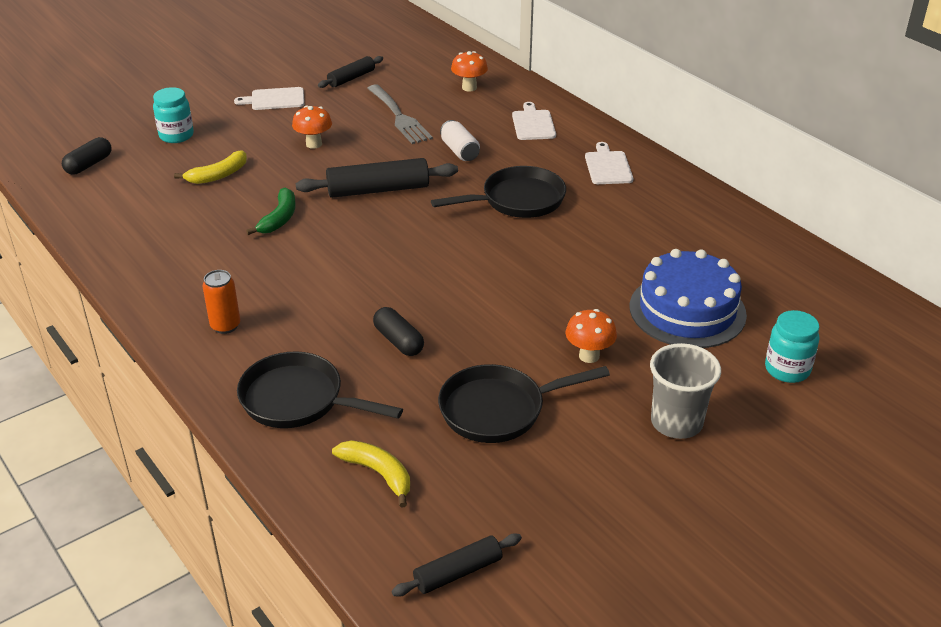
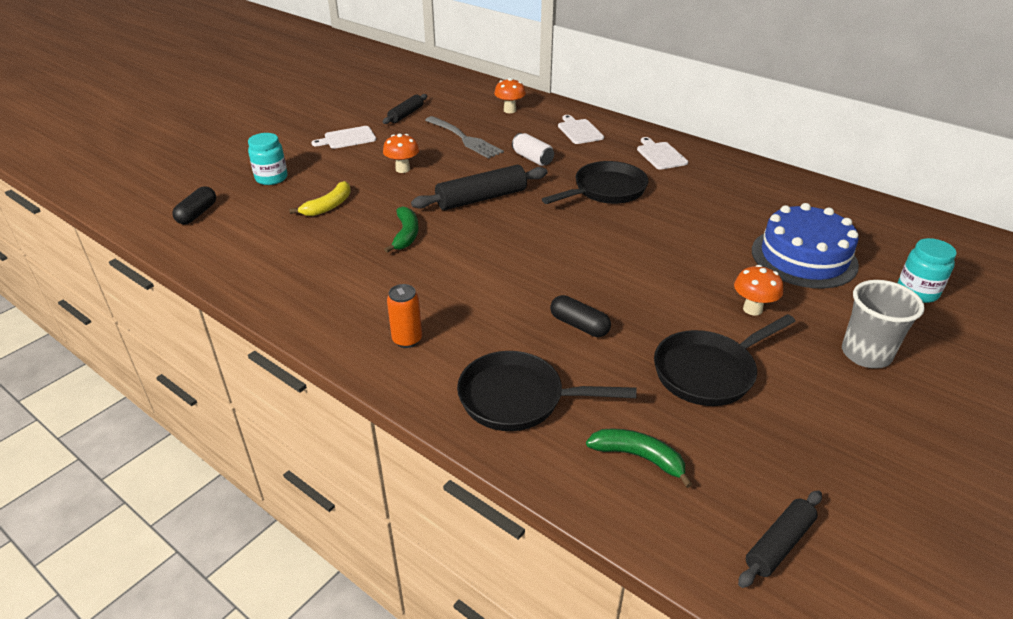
camera: 15 degrees left, 0 degrees up
(378, 474) = (639, 457): yellow banana -> green banana

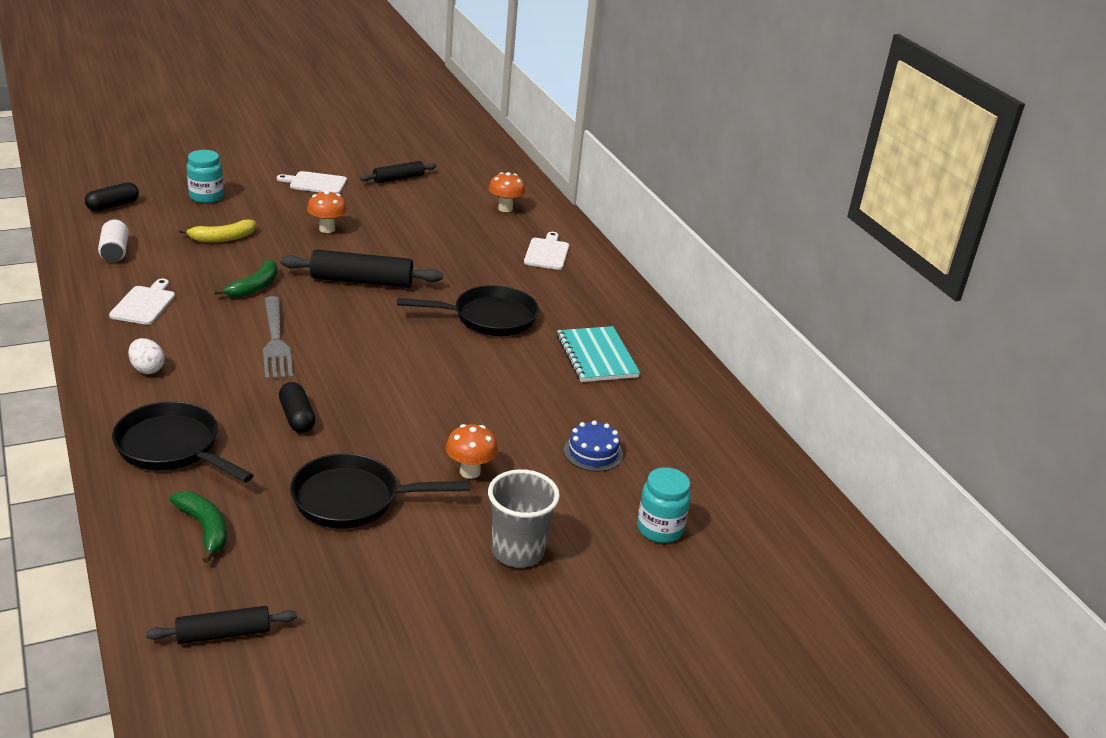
camera: 25 degrees right, 5 degrees down
(407, 340) = (147, 369): orange can -> white egg
(464, 139) = (422, 221): grey fork -> grey fork (275, 341)
(532, 159) = (461, 263): white can -> white can (115, 251)
(660, 155) = (596, 306): white cutting board -> white cutting board (144, 304)
(710, 189) = (596, 356): none -> turquoise notebook
(804, 257) = (593, 452): blue cake -> blue cake, size x0.50

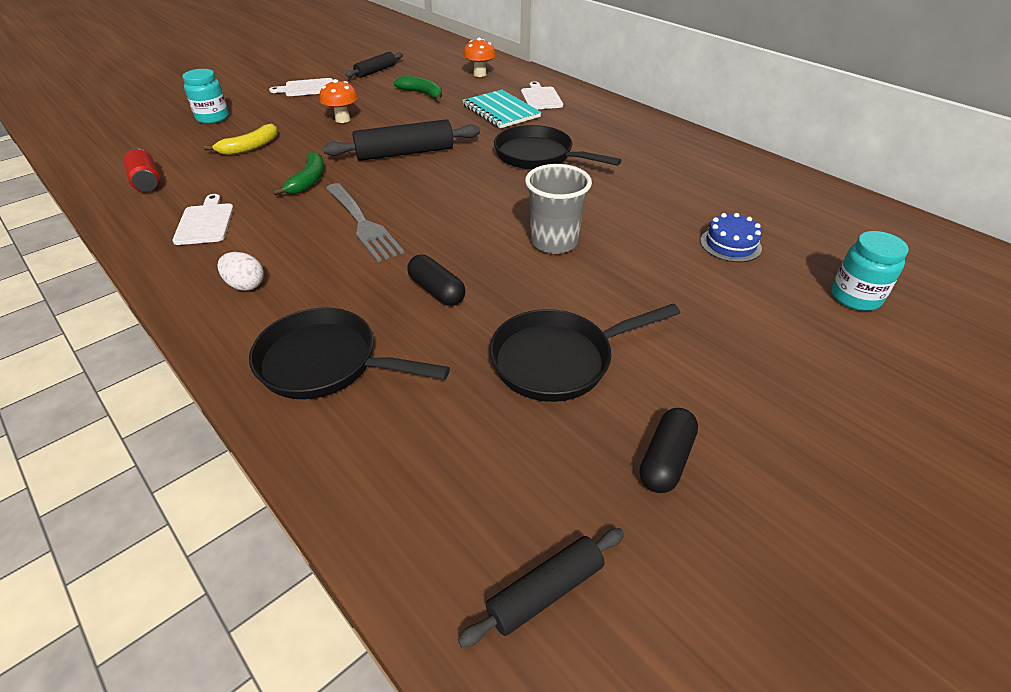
camera: 15 degrees left, 10 degrees up
(113, 206) = (123, 144): black capsule -> black capsule (666, 460)
(115, 251) = (147, 182): white can -> red can
(205, 529) = (425, 450): green banana -> green banana (422, 94)
(470, 472) = (644, 295): orange mushroom -> none
(488, 318) = (538, 156): black pan -> black pan turned 120 degrees counterclockwise
(517, 551) = (761, 363): grey cup -> grey cup (554, 242)
(596, 356) = (654, 164): turquoise notebook -> turquoise notebook (501, 111)

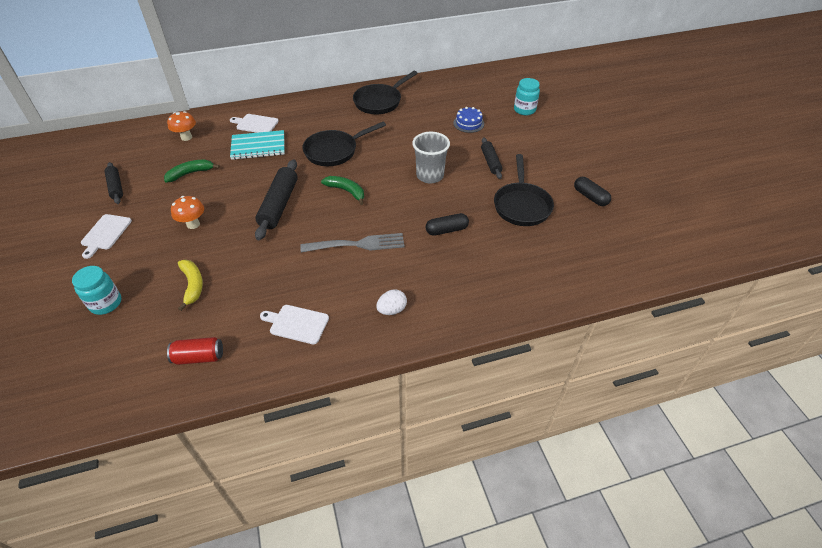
camera: 65 degrees left, 5 degrees up
(308, 181) = (279, 260): green banana -> green banana (346, 191)
(326, 363) = (484, 285): black pan -> black pan (380, 101)
(545, 592) = (638, 248): black rolling pin -> black rolling pin (490, 162)

